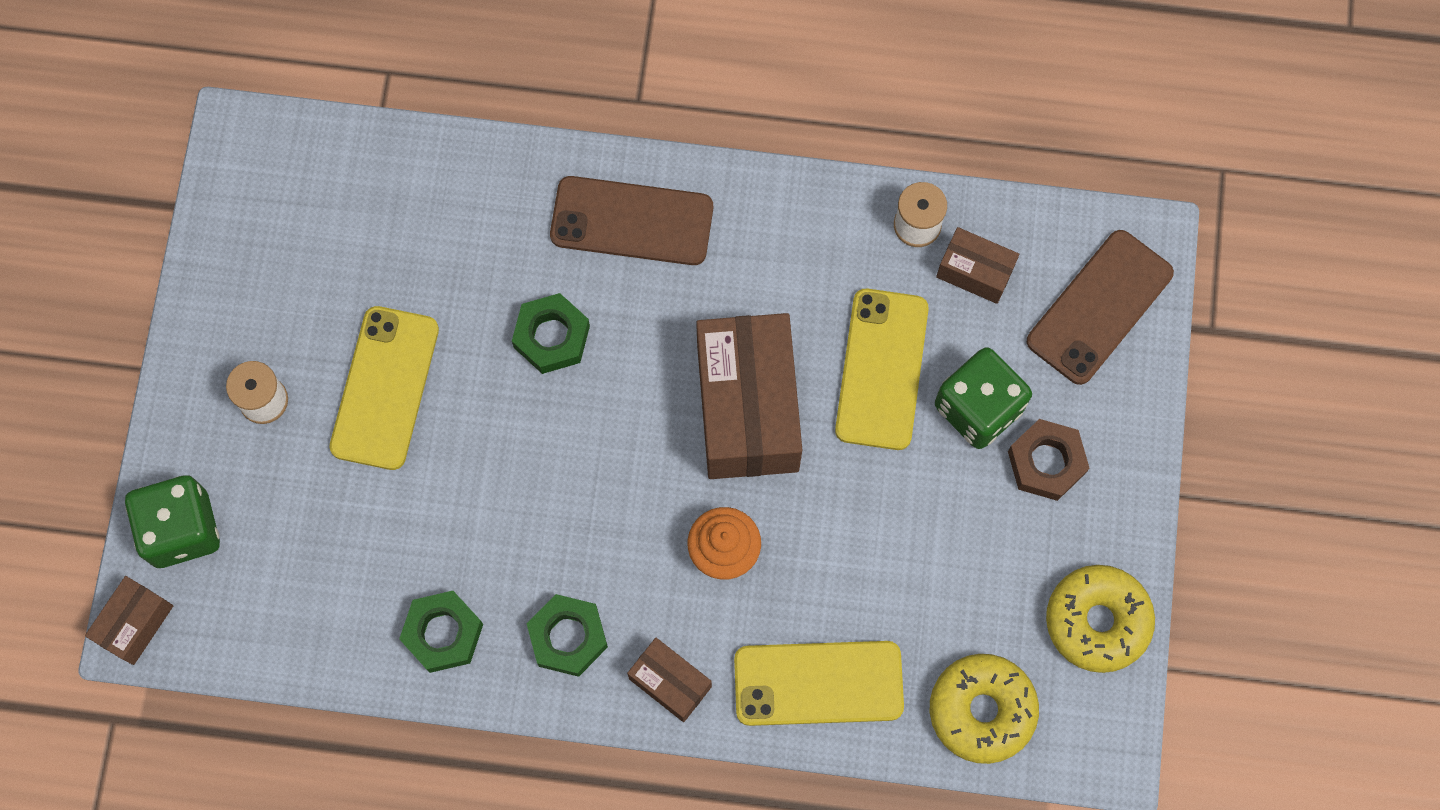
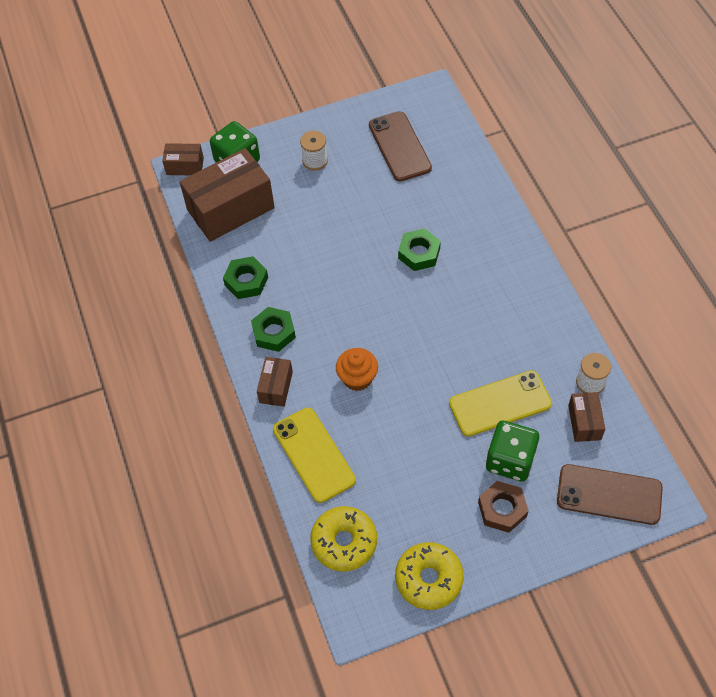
camera: 65 degrees right, 15 degrees down
(385, 388) = (350, 201): yellow phone -> none
(632, 221) = (500, 257): brown phone -> brown phone (399, 146)
(747, 408) = (438, 353): brown box -> brown box (230, 209)

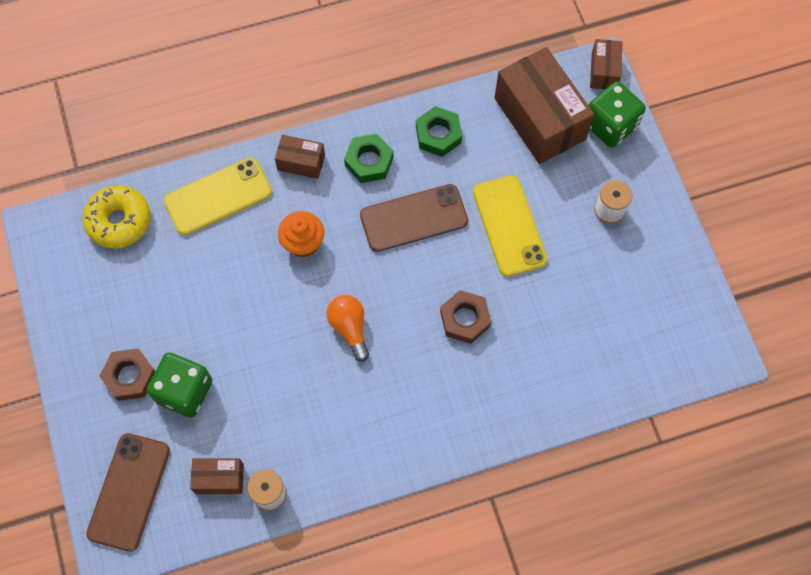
camera: 90 degrees right, 10 degrees up
(399, 146) = (630, 309): brown phone -> brown phone (413, 218)
(419, 253) = (465, 319): green nut -> brown nut
(429, 579) = (67, 297): yellow donut -> none
(435, 335) = (350, 328): none -> orange light bulb
(500, 403) = (254, 389): yellow phone -> yellow phone (509, 226)

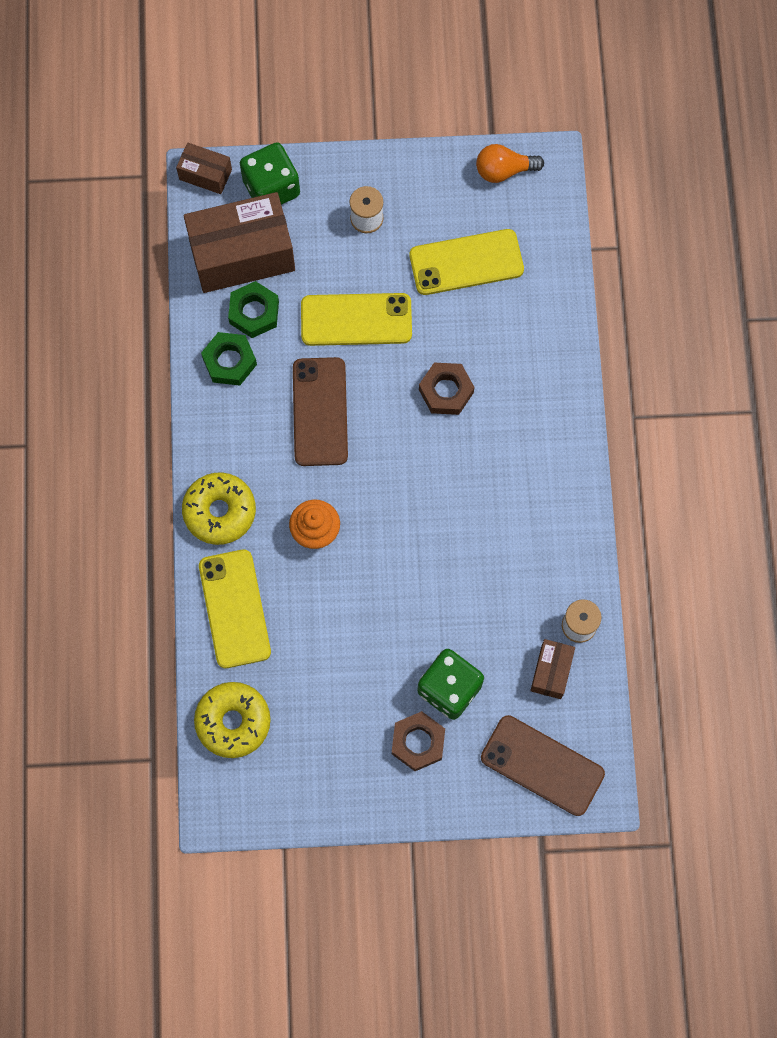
camera: 75 degrees left, 5 degrees up
(301, 162) = (219, 511): brown box -> yellow donut
(350, 328) = (425, 506): orange light bulb -> orange light bulb (504, 170)
(369, 161) = (240, 440): green nut -> green nut (254, 312)
(596, 306) = (466, 262): none -> yellow phone

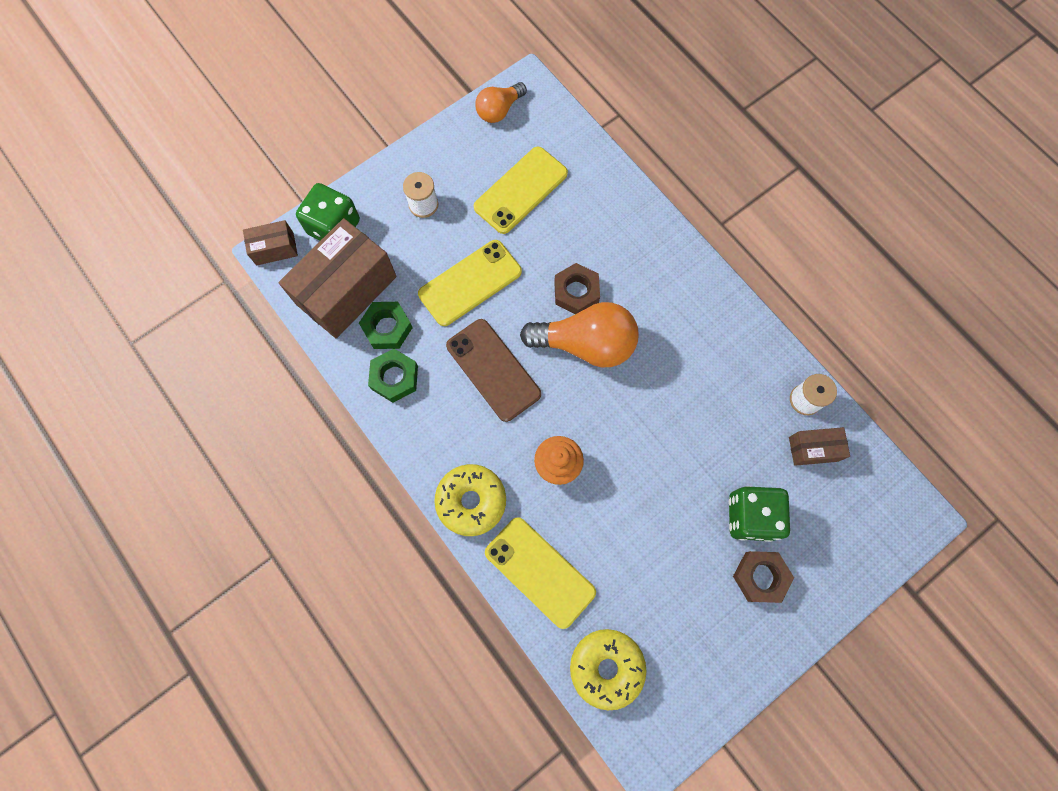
camera: 35 degrees left, 0 degrees up
(419, 443) = (585, 344): none -> orange light bulb
(542, 765) = (863, 526): brown phone -> none
(551, 672) = (813, 449): brown box -> brown box turned 75 degrees counterclockwise

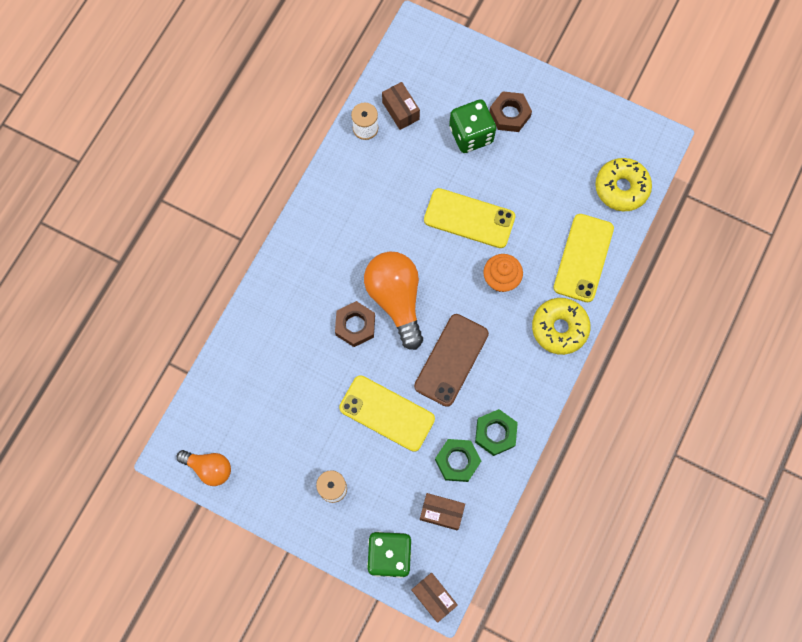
camera: 115 degrees left, 0 degrees up
(346, 290) = (441, 512): brown box -> brown box, size x0.49
(521, 190) = (282, 411): yellow phone -> yellow phone (469, 218)

